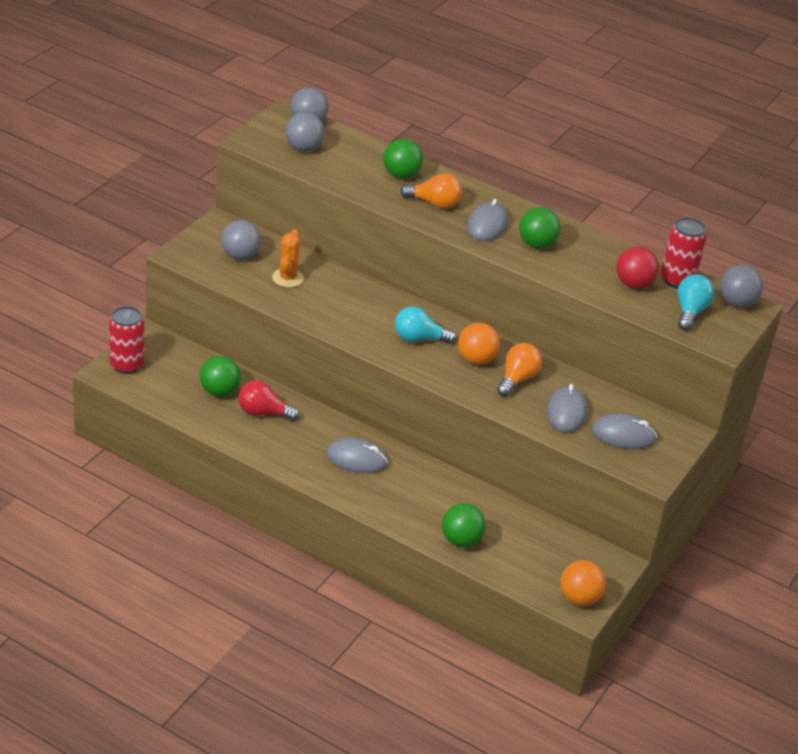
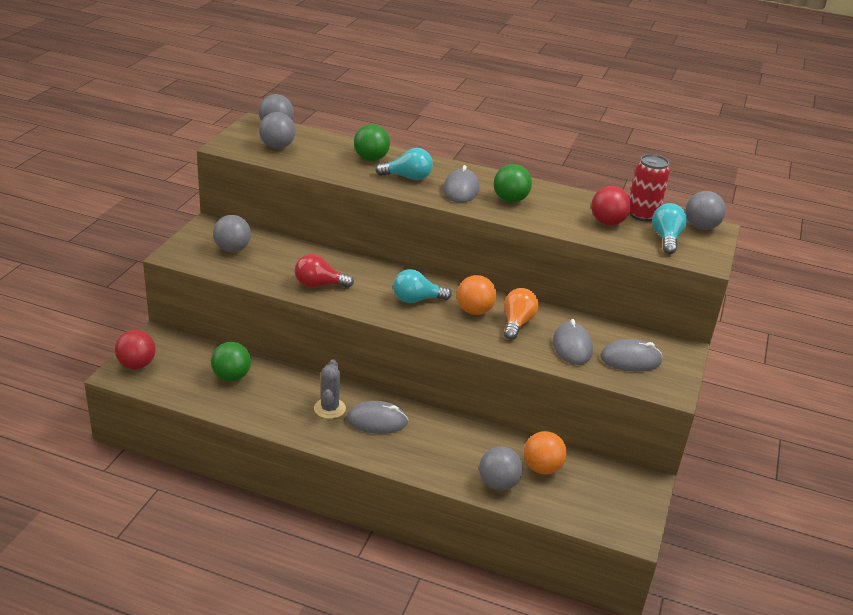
camera: 10 degrees left, 5 degrees down
(127, 365) = (137, 364): red can -> red ball
(263, 413) = (278, 390): red light bulb -> red light bulb (319, 285)
(288, 278) = (281, 263): orange cactus -> none
(311, 439) = (329, 408): none -> grey cactus
(434, 203) = (408, 177): orange light bulb -> turquoise light bulb
(461, 540) = (498, 484): green ball -> grey ball
(579, 598) = (627, 523): orange ball -> orange ball (542, 468)

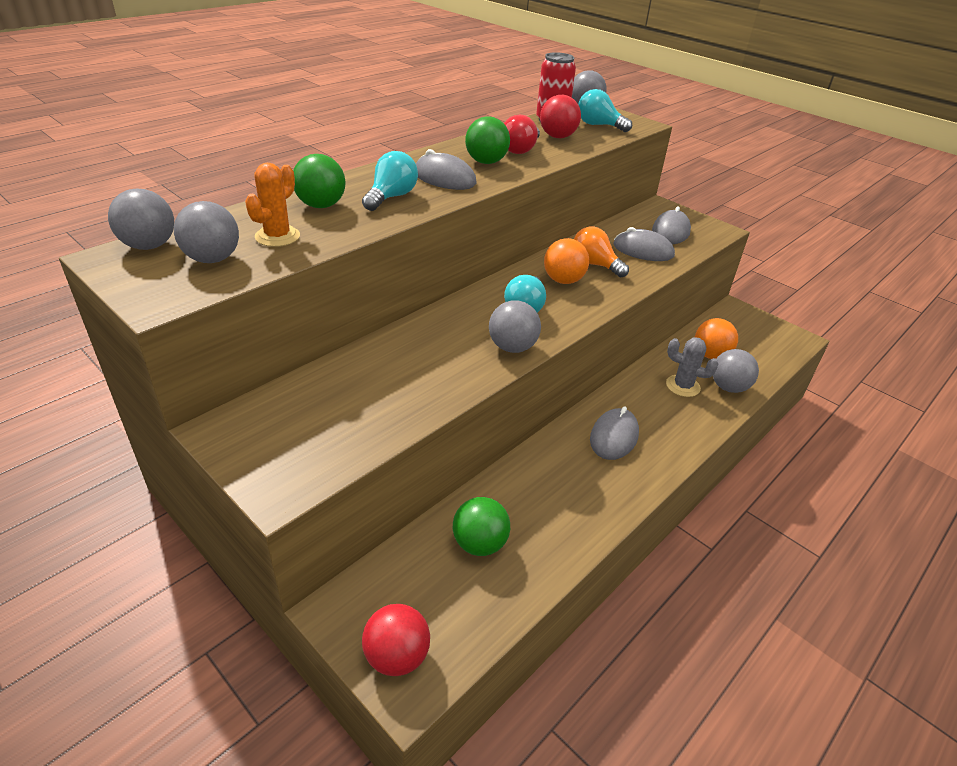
camera: 65 degrees left, 5 degrees up
(232, 249) = (312, 422): grey ball -> grey ball (512, 347)
(318, 156) = (277, 236): none -> orange cactus
(319, 285) = (455, 367): red light bulb -> red light bulb (520, 150)
(329, 408) = (580, 468): grey cactus -> grey cactus (682, 386)

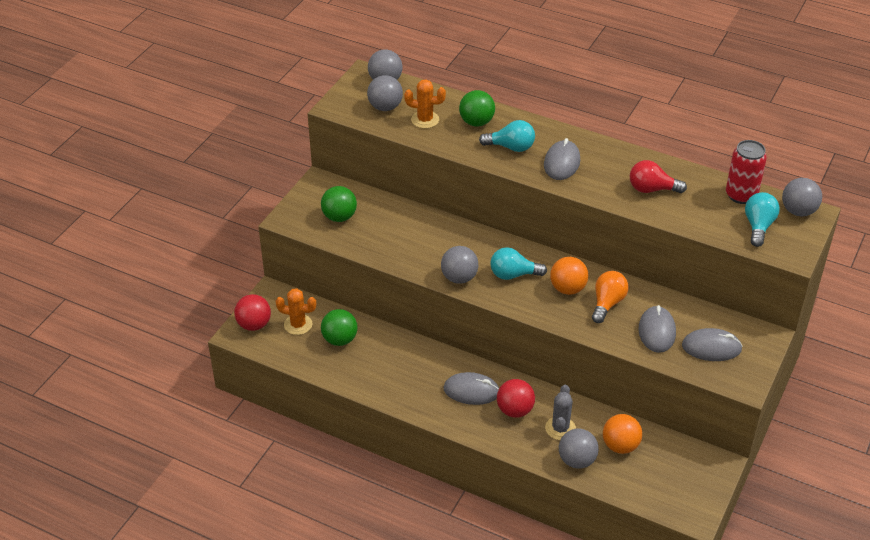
camera: 75 degrees right, 5 degrees up
(426, 590) = (298, 324): none -> orange cactus
(486, 162) = (609, 176): green ball -> green ball (339, 217)
(557, 137) = (703, 205): red ball -> red ball (515, 410)

